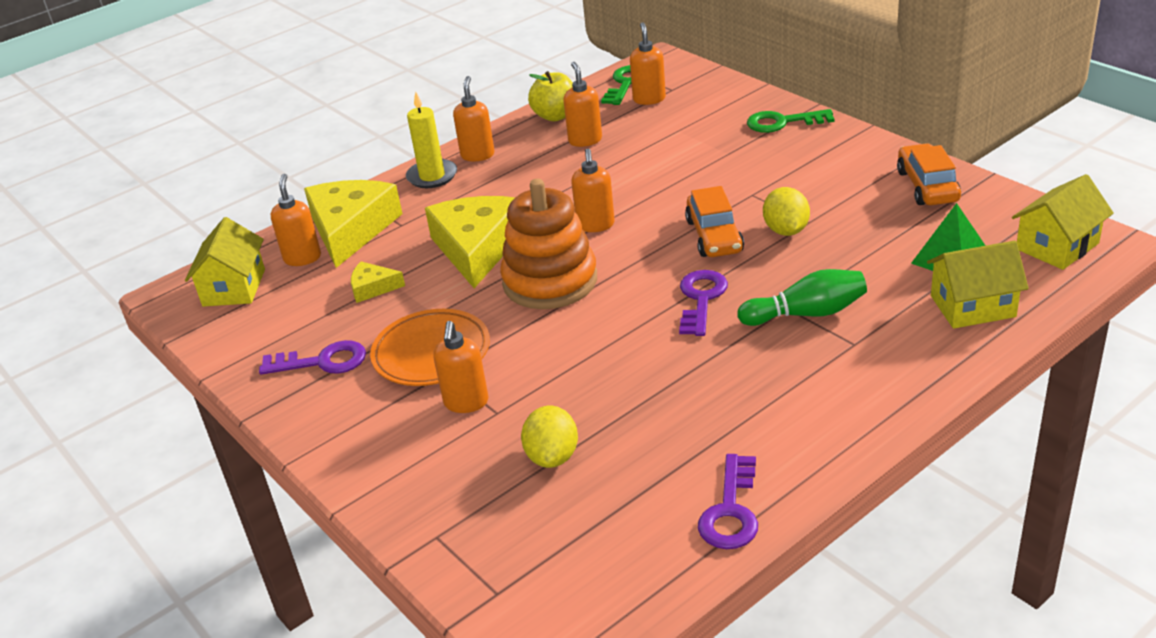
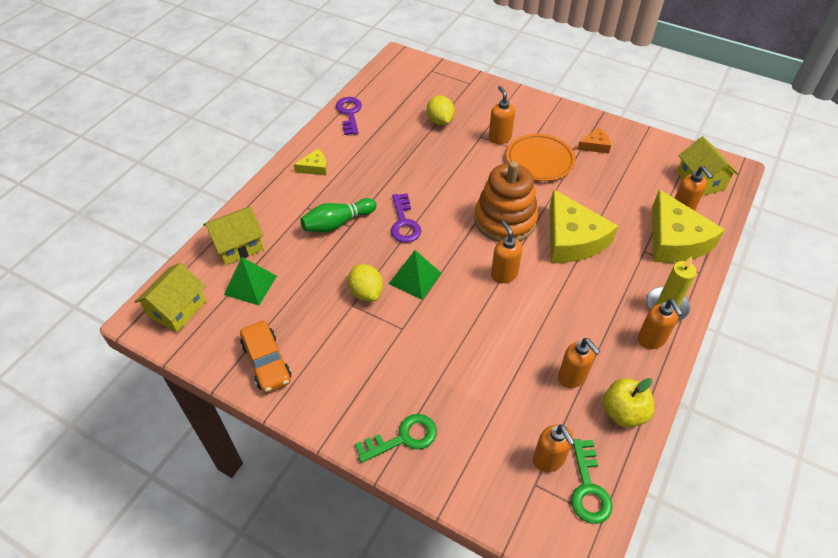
camera: 155 degrees right, 15 degrees up
(322, 361) = (595, 145): purple key -> orange cheese
(372, 288) = (613, 196): yellow cheese -> yellow cheese (314, 167)
(714, 236) = (415, 278): orange car -> green pyramid

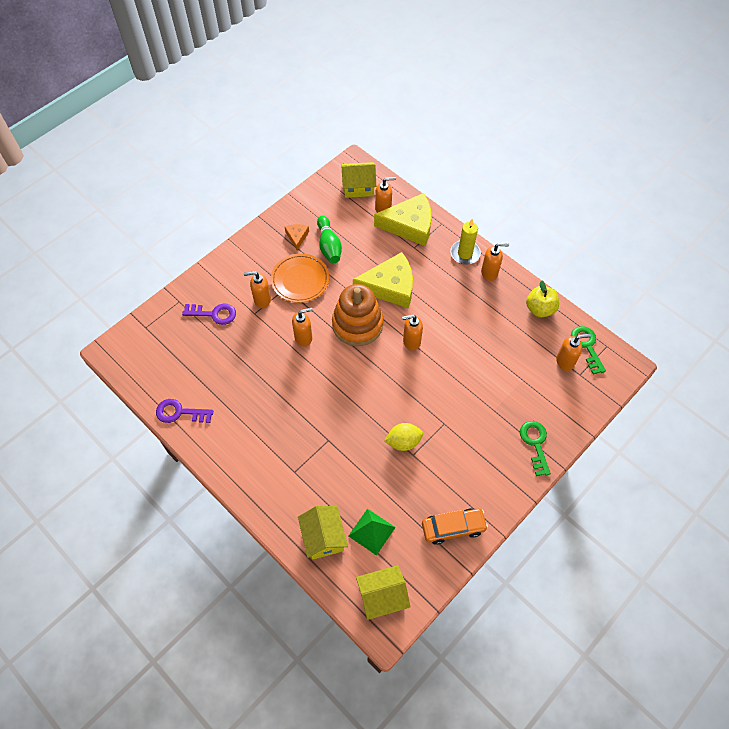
camera: 75 degrees left, 10 degrees up
(177, 309) = (382, 596): yellow house -> yellow house turned 60 degrees counterclockwise
(314, 167) = (244, 456): yellow cheese -> none
(337, 223) = (322, 450): green bowling pin -> green bowling pin (329, 246)
(404, 223) = (338, 397): purple key -> purple key (214, 314)
(415, 278) = (398, 403): green pyramid -> none
(440, 121) = (222, 339): yellow lemon -> none
(572, 377) = (508, 328): orange soap dispenser -> orange soap dispenser (303, 337)
(588, 488) = (586, 346): green key -> green key turned 120 degrees counterclockwise

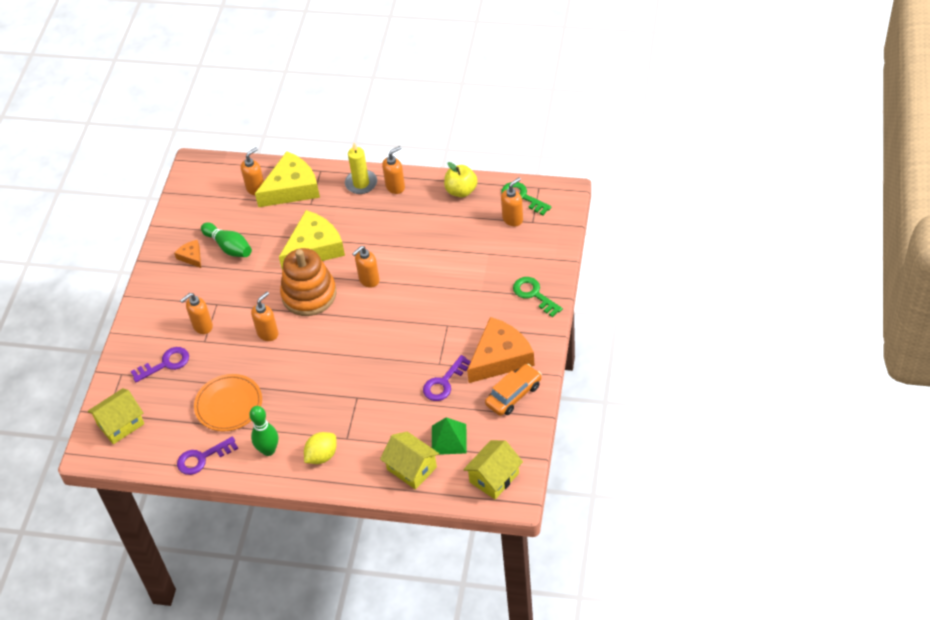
camera: 30 degrees left, 10 degrees down
(230, 440) = (268, 450): none -> green bowling pin
(300, 280) = (225, 290): orange plate -> orange plate (229, 405)
(358, 187) = (216, 182): yellow house -> yellow house (120, 424)
(403, 442) = (423, 359): yellow lemon -> yellow lemon (322, 456)
(405, 475) = (444, 382): none -> purple key
(466, 484) = (500, 357): none -> orange cheese

